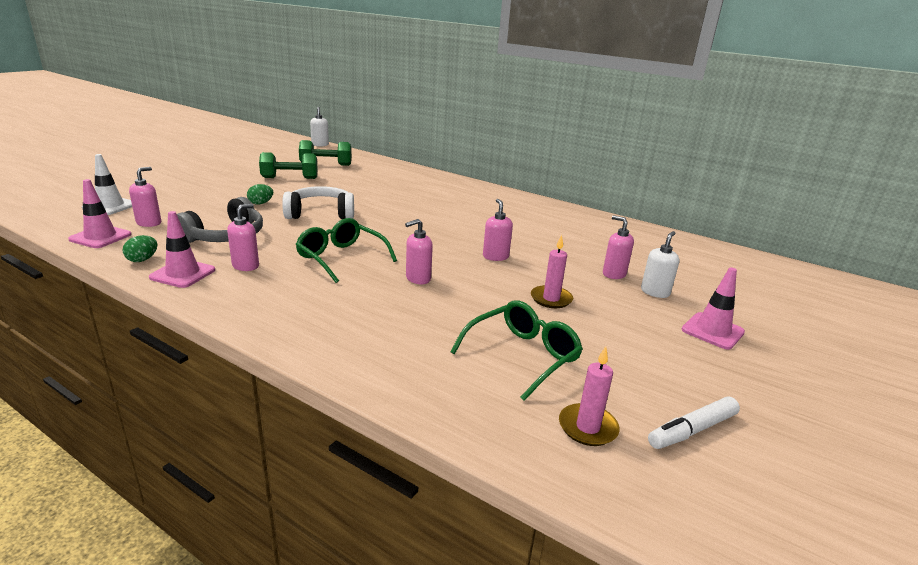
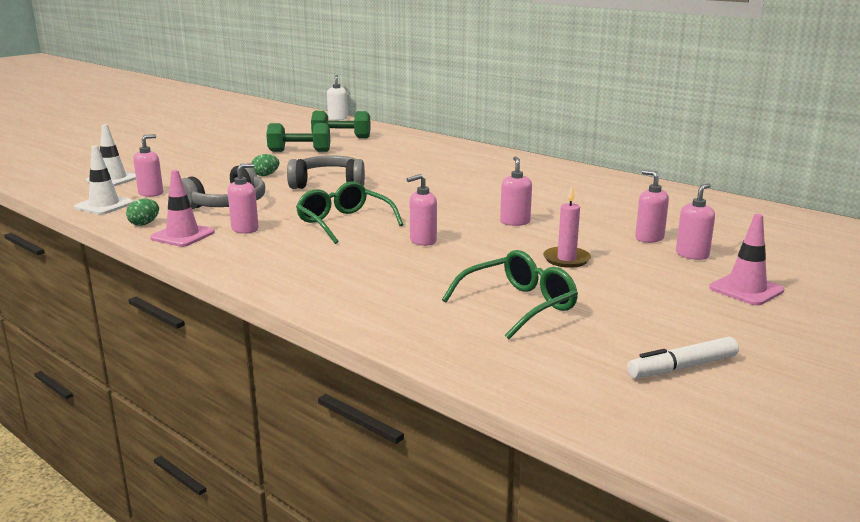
camera: 10 degrees right, 5 degrees down
(100, 237) = (104, 205): pink traffic cone -> white traffic cone
(320, 214) = (328, 184): white headphones -> grey headphones
(587, 427) = (569, 361): pink candle -> none
(655, 292) = (692, 255): white soap dispenser -> pink soap dispenser

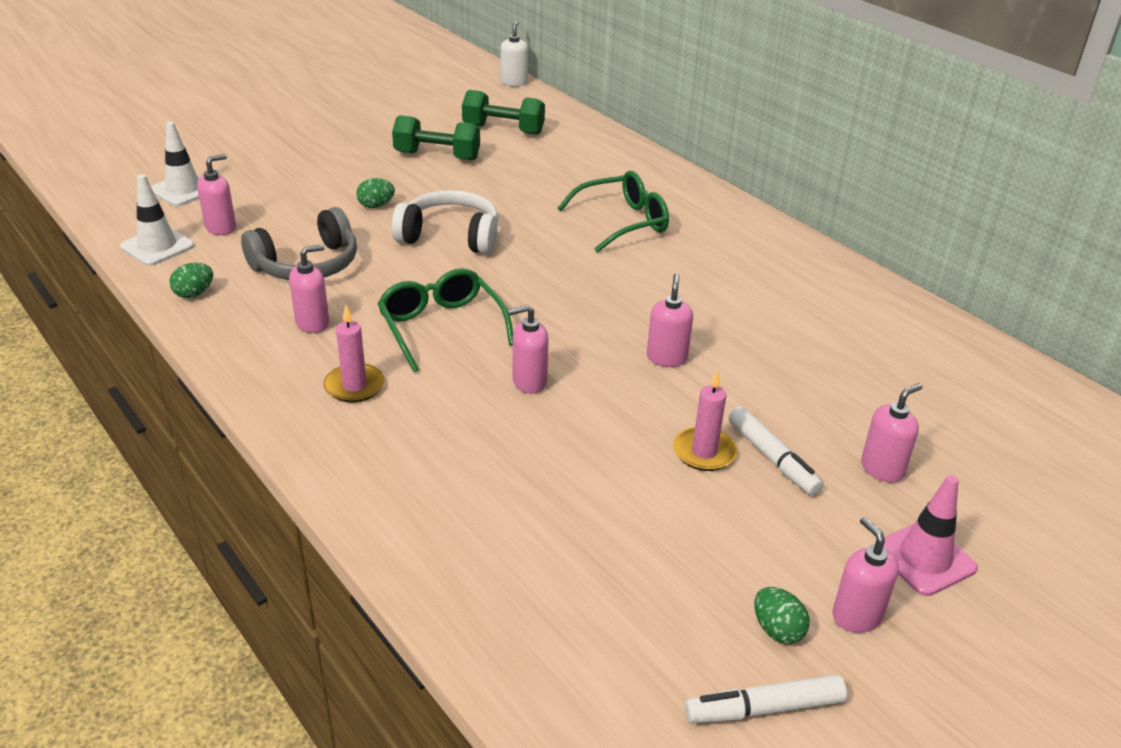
camera: 10 degrees right, 15 degrees up
(182, 235) = (233, 325): pink traffic cone -> none
(293, 254) = (354, 386): none -> pink candle
(328, 184) = (450, 236): grey headphones -> white headphones
(519, 305) = (602, 541): green glasses -> green glasses (623, 222)
(615, 257) = (772, 458): none -> white marker
(649, 238) = (837, 422): pink soap dispenser -> pink soap dispenser (856, 616)
(668, 331) = (777, 630): none -> green egg

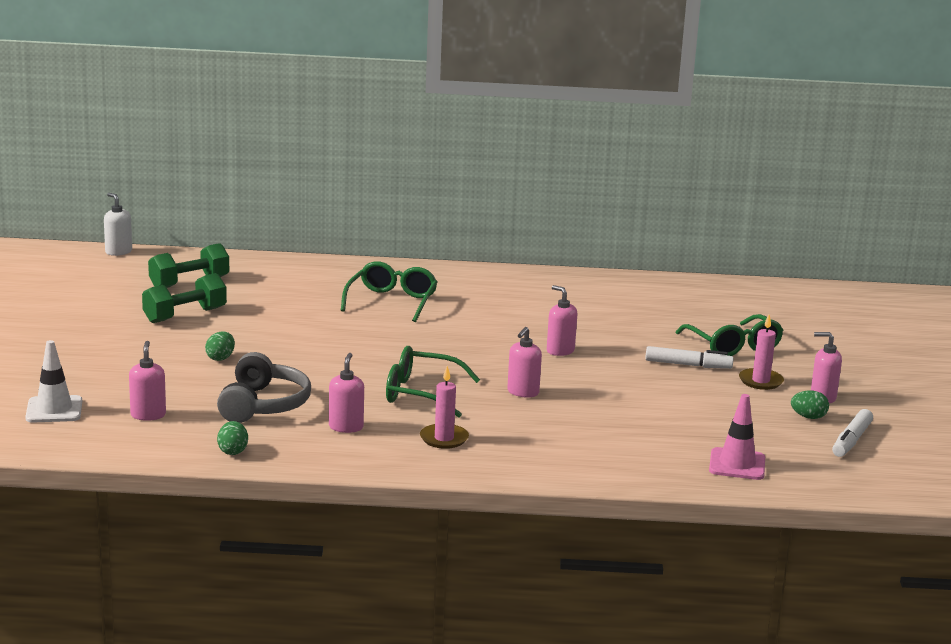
camera: 50 degrees left, 15 degrees down
(157, 246) = (133, 444): white traffic cone -> none
(450, 236) = (312, 352): white headphones -> none
(704, 452) = (658, 377): pink candle -> pink candle (760, 381)
(882, 469) = (733, 346): pink soap dispenser -> green glasses
(924, 558) = (806, 368): pink traffic cone -> pink traffic cone (737, 464)

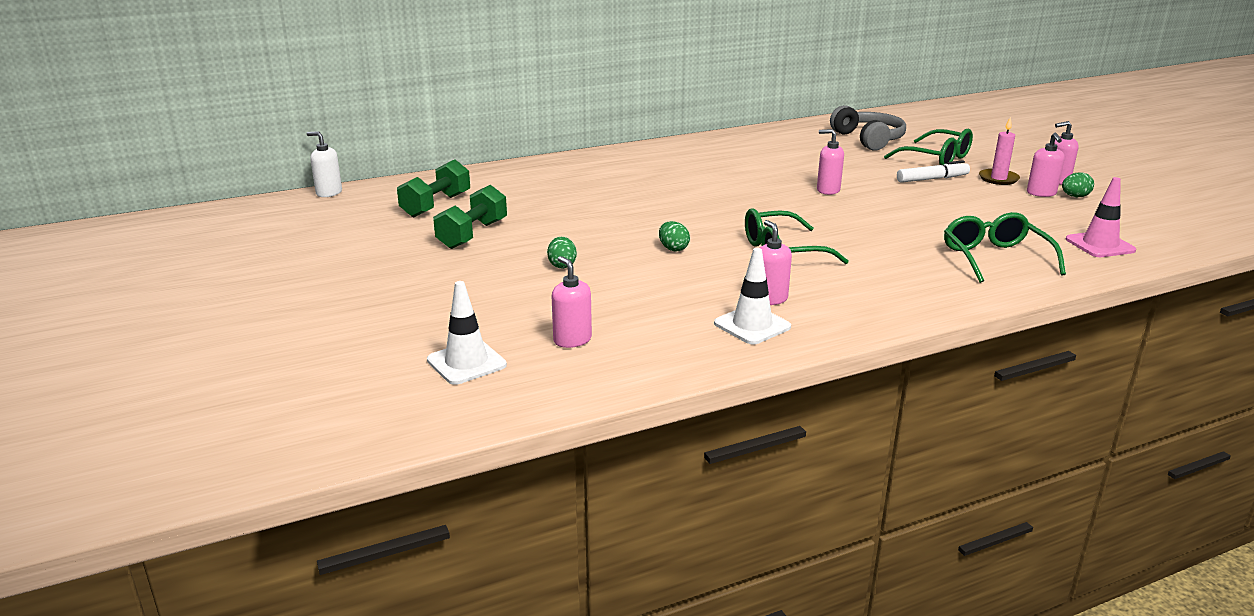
camera: 25 degrees left, 5 degrees up
(233, 451) = (707, 353): green egg -> green egg (673, 249)
(263, 405) = (666, 299): grey headphones -> grey headphones (868, 139)
(299, 442) = (752, 325): none -> white traffic cone
(392, 301) = (637, 182): green glasses -> green glasses (994, 258)
(444, 439) = (864, 286): pink candle -> none
(523, 392) = (857, 230): pink soap dispenser -> pink soap dispenser (1041, 193)
(851, 440) = (1131, 206): white marker -> none

